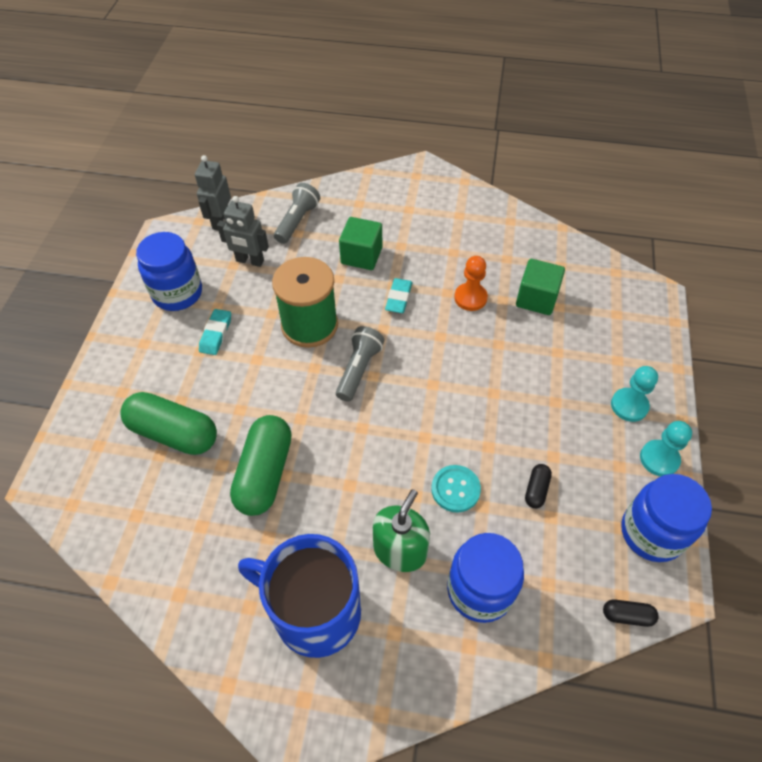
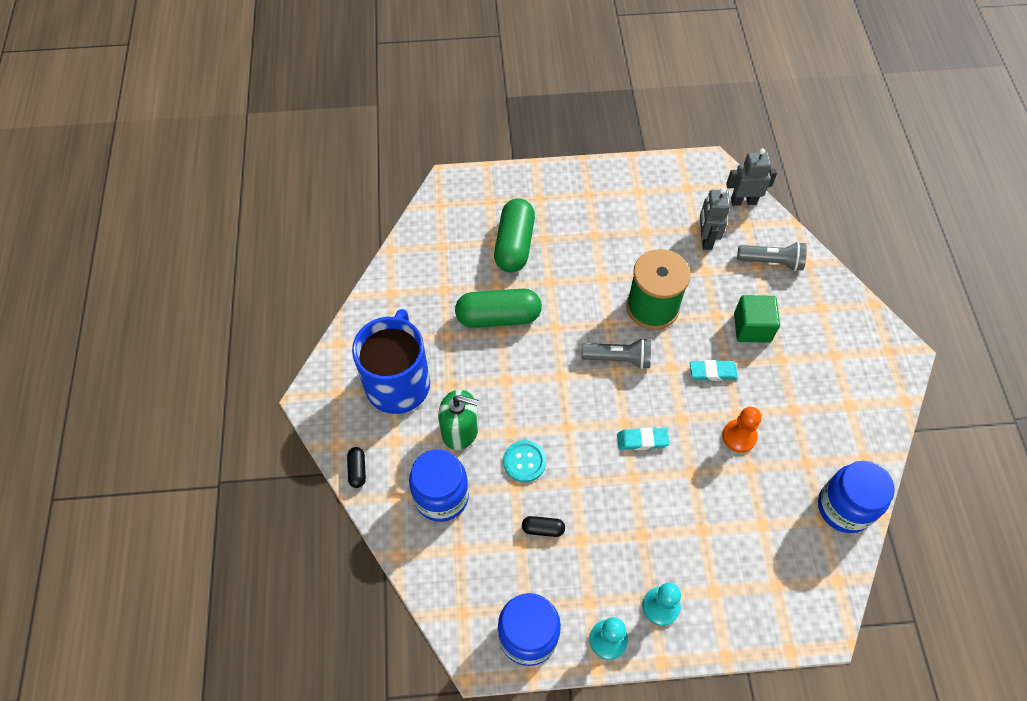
camera: 75 degrees right, 5 degrees up
(177, 293) = (648, 198): blue jar -> blue jar (844, 507)
(216, 334) = (616, 240): turquoise eraser -> turquoise eraser (642, 440)
(536, 299) = (763, 500): green cube -> none
(627, 615) = (447, 618): black capsule -> black capsule (357, 470)

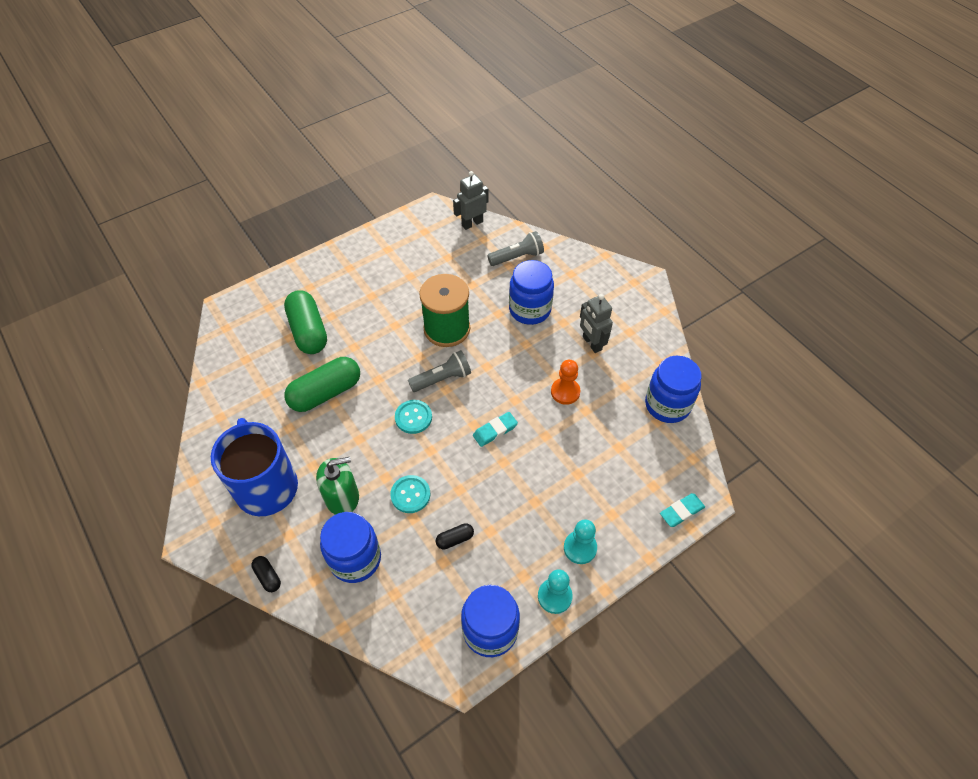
camera: 30 degrees left, 5 degrees down
(569, 385) = (413, 417): none -> turquoise button
(706, 239) = (459, 262): grey robot -> grey robot (591, 343)
(712, 372) = (519, 355): turquoise eraser -> turquoise eraser (681, 511)
(752, 327) = (530, 310): green cube -> blue jar

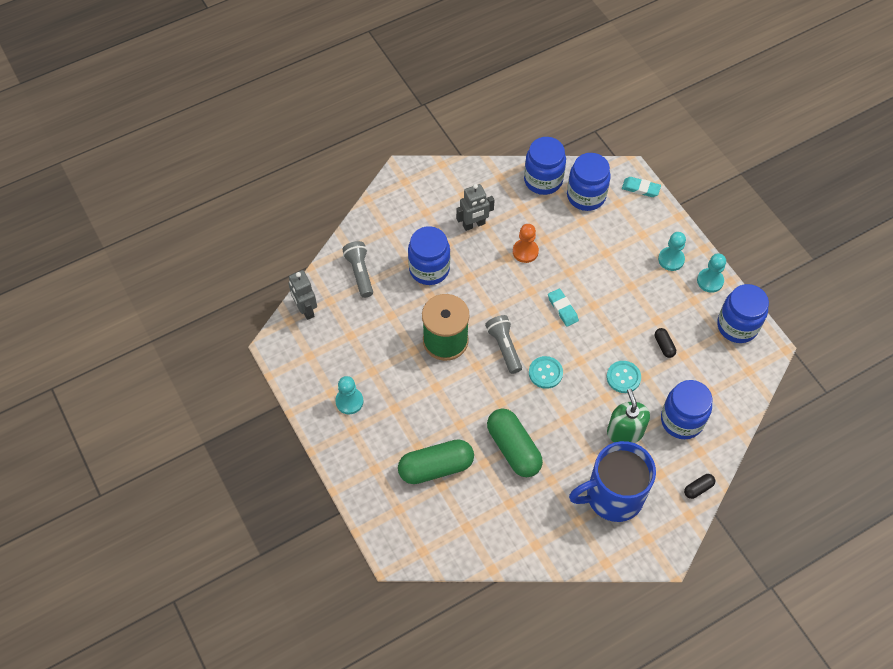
camera: 85 degrees left, 5 degrees up
(378, 262) = (349, 401): none -> turquoise pawn
(655, 450) = (586, 196): none -> blue jar
(681, 511) = (640, 188): turquoise eraser -> turquoise eraser turned 45 degrees counterclockwise

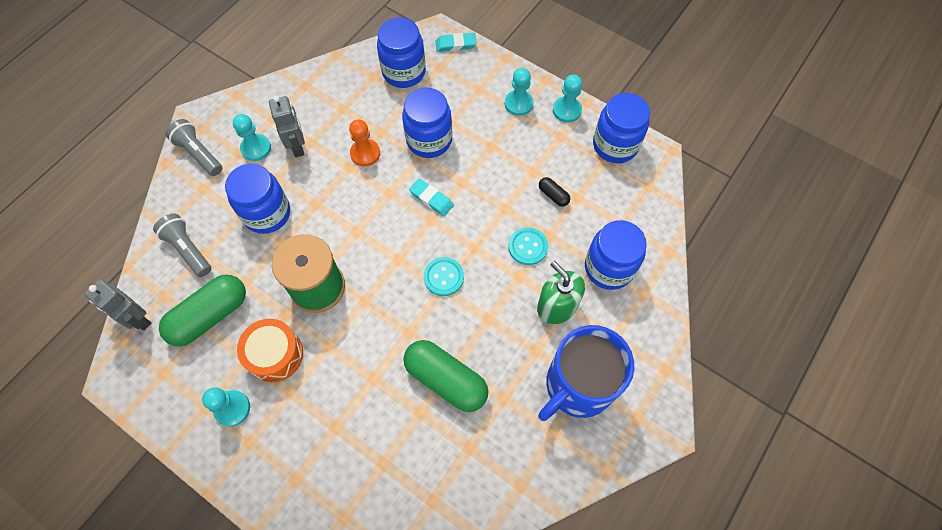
camera: 25 degrees left, 5 degrees up
(394, 376) = (275, 354): none -> orange drum
(436, 467) = (367, 443): green capsule -> green capsule (210, 316)
(440, 214) = (256, 148): none -> turquoise pawn
(474, 224) = (297, 146): grey robot -> grey robot turned 60 degrees counterclockwise
(504, 347) = (386, 267): grey flashlight -> grey flashlight (199, 154)
(543, 180) = (352, 72): blue jar -> blue jar (429, 140)
(698, 488) = (661, 335): black capsule -> none

